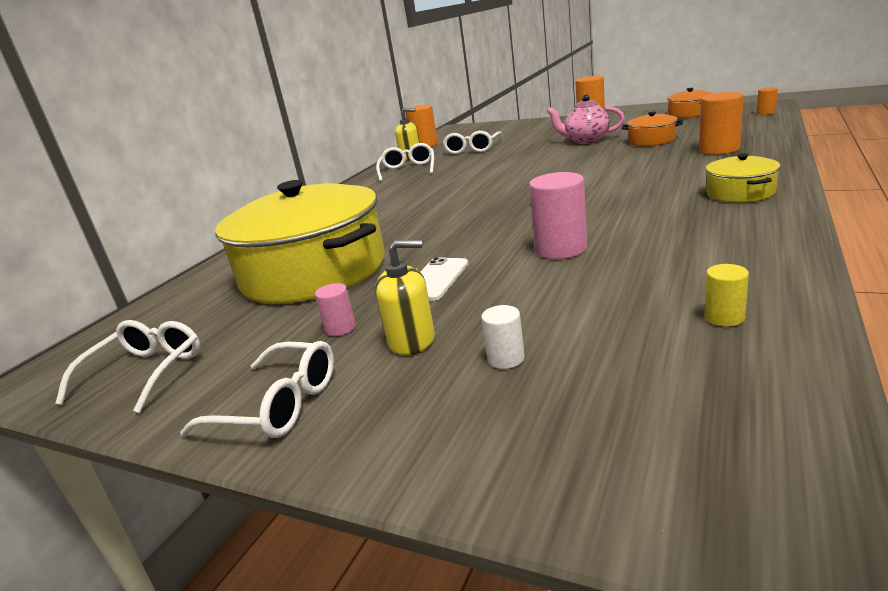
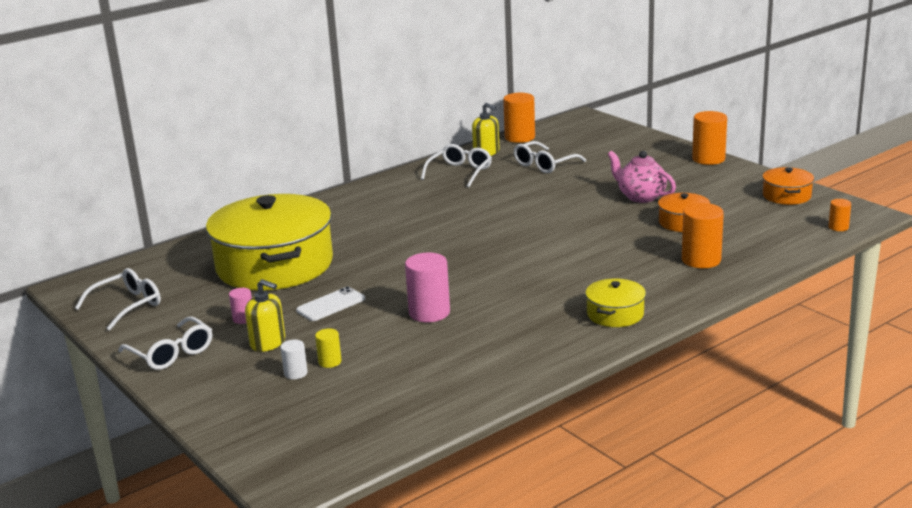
camera: 25 degrees right, 0 degrees up
(724, 317) = (426, 397): yellow cylinder -> yellow cylinder (330, 362)

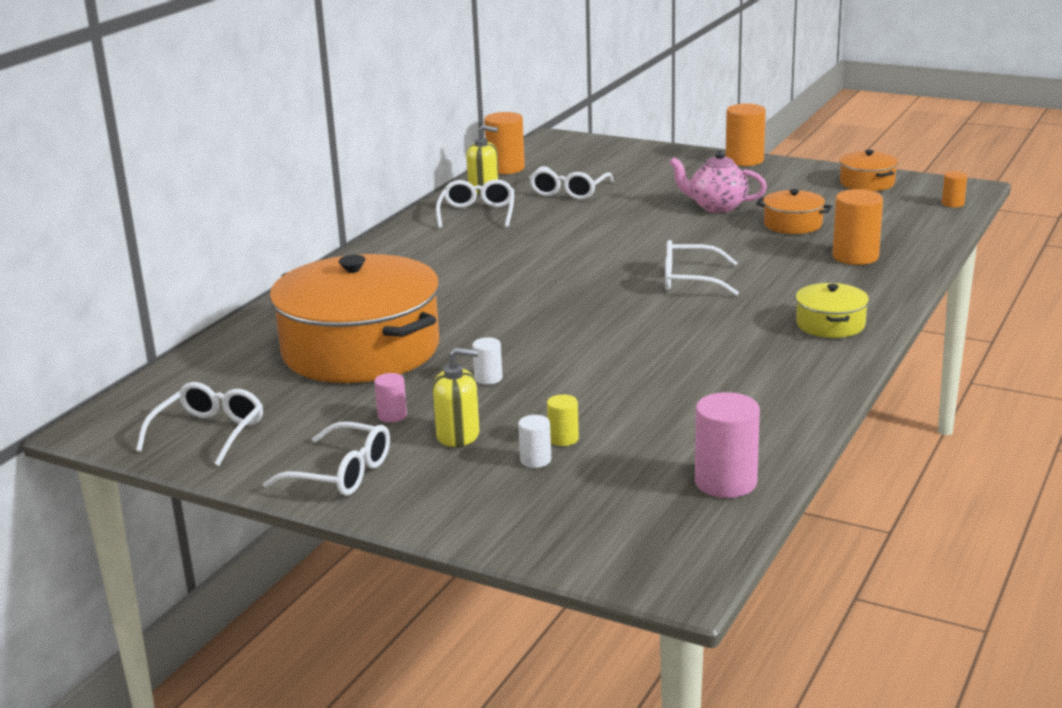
camera: 25 degrees left, 0 degrees up
(275, 265) = (361, 350): yellow pot -> orange pot
(331, 305) = (488, 378): white phone -> white cylinder
(429, 313) = (620, 363): pink cylinder -> pink cylinder (725, 482)
(551, 255) = (690, 280): none -> white glasses

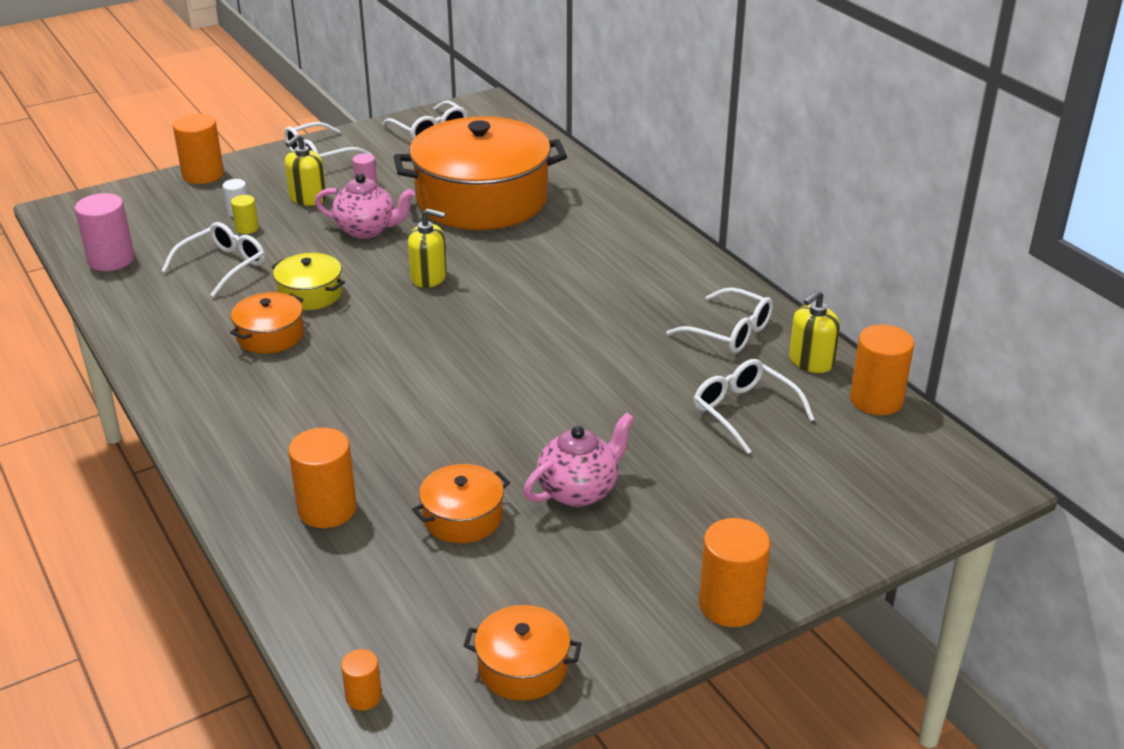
camera: 120 degrees right, 10 degrees up
(475, 527) = (203, 175): none -> orange cylinder
(488, 378) = (367, 230): white cylinder -> pink teapot
(537, 323) = (429, 277): none -> yellow soap dispenser
(690, 280) = (410, 381): white glasses -> white glasses (223, 266)
(717, 348) = (270, 335): none -> orange pot
(830, 324) = (224, 409): yellow pot -> yellow pot (310, 294)

